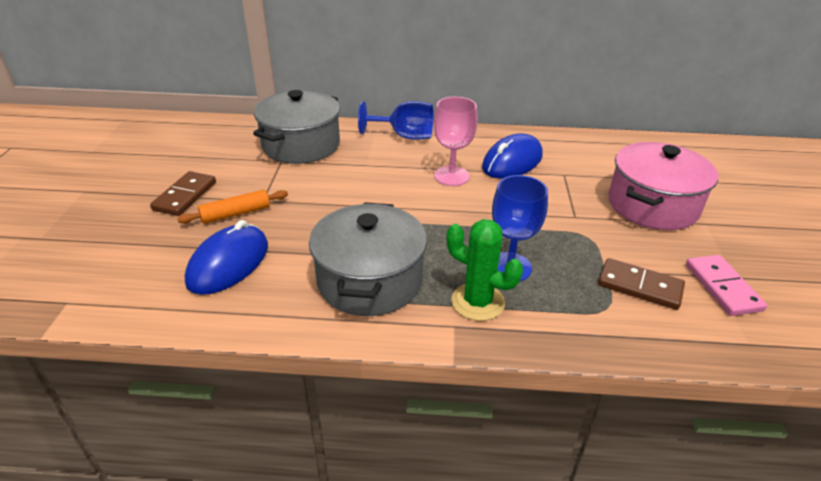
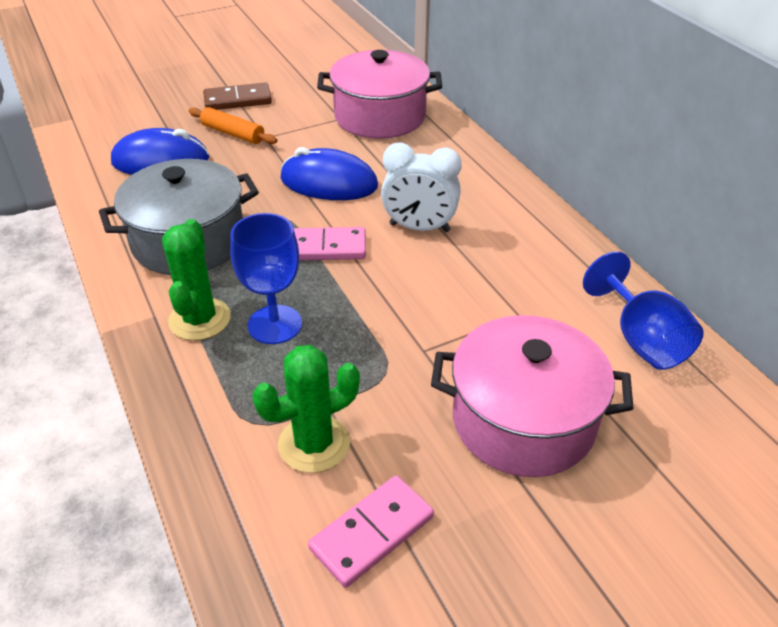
camera: 60 degrees right, 5 degrees up
(301, 145) = (380, 116): grey pot -> pink pot
(405, 136) = (472, 167): blue goblet -> blue goblet (641, 339)
(438, 219) = (324, 247): none -> pink domino
(451, 176) = (419, 228): pink goblet -> white clock
(512, 162) = (502, 262): blue mouse -> blue mouse (329, 183)
(639, 286) = (314, 444): brown domino -> green cactus

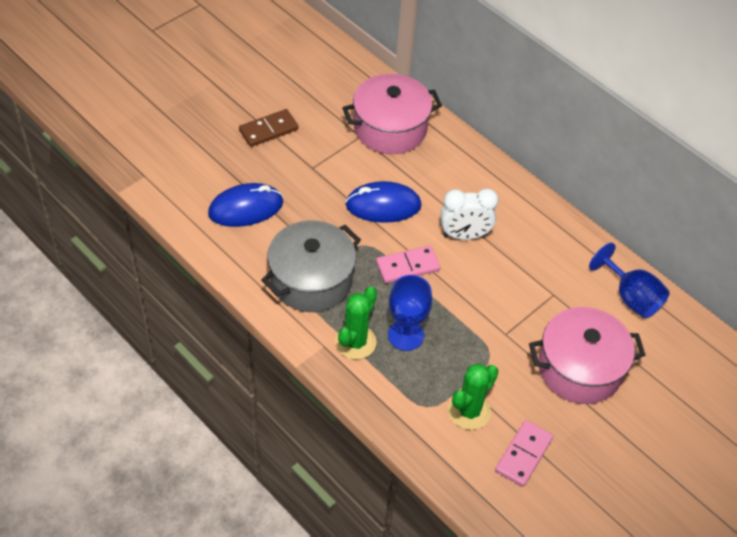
camera: 20 degrees left, 10 degrees up
(199, 319) = (355, 342): green cactus -> green cactus turned 45 degrees clockwise
(233, 133) = (285, 168): orange rolling pin -> none

